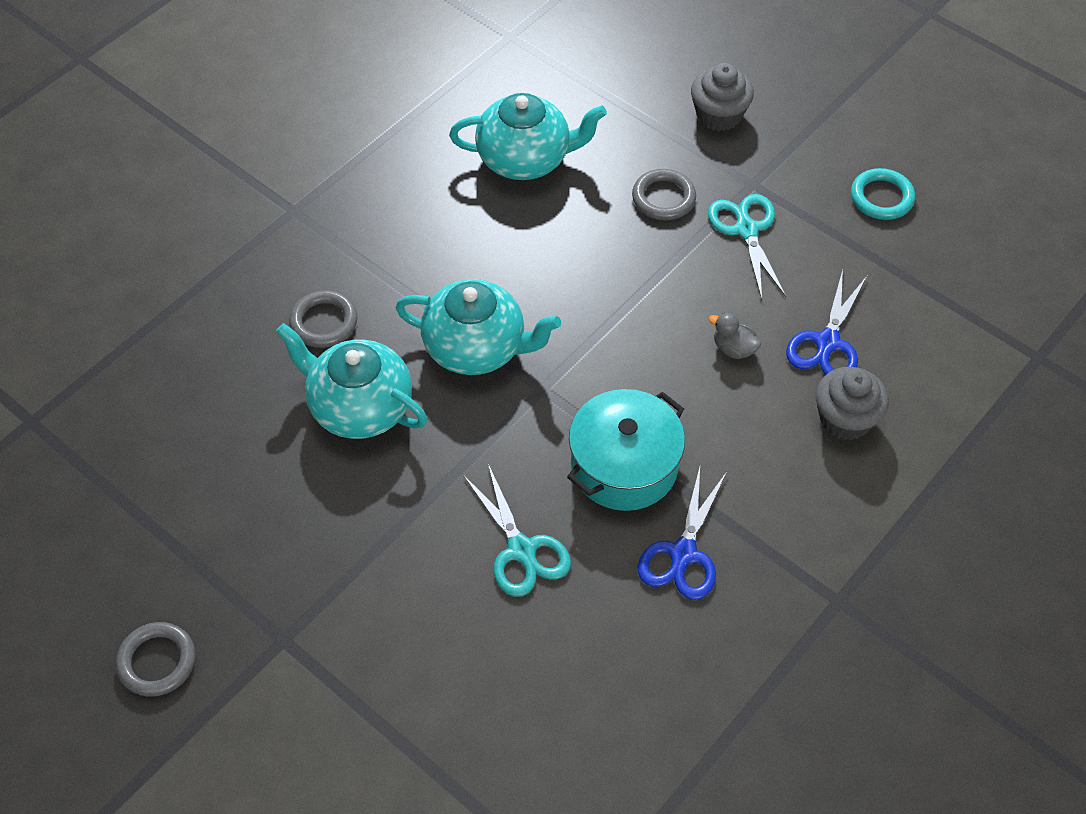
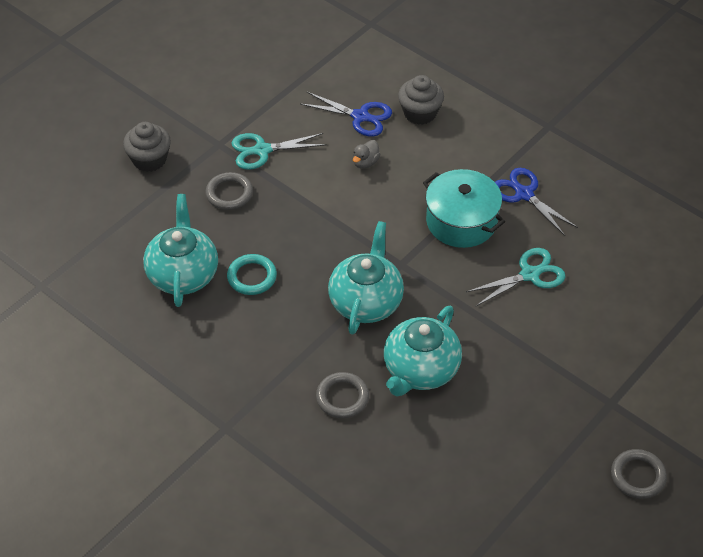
camera: 90 degrees left, 5 degrees down
(683, 553) = (524, 194): blue scissors -> blue scissors turned 150 degrees counterclockwise
(881, 197) = (237, 80): turquoise ring -> turquoise ring (252, 277)

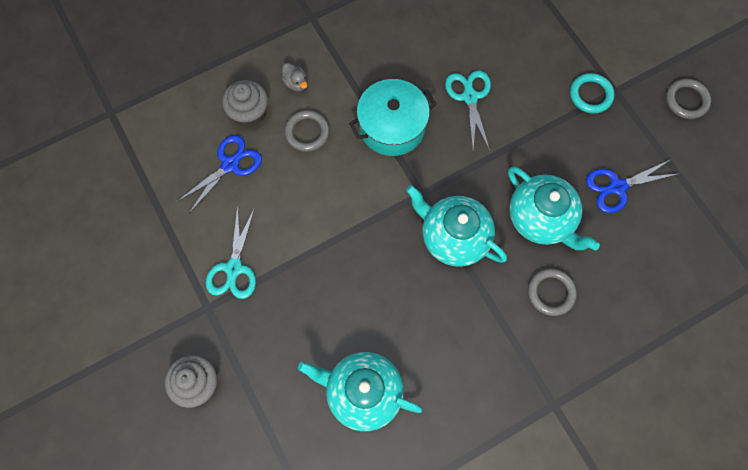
camera: 70 degrees left, 20 degrees up
(229, 194) = (277, 317): grey ring -> grey ring (307, 132)
(252, 277) = (389, 328): turquoise ring -> turquoise ring (590, 95)
(365, 162) = (290, 180): grey duck -> grey duck (296, 83)
(524, 194) = (381, 66): blue scissors -> blue scissors (617, 187)

